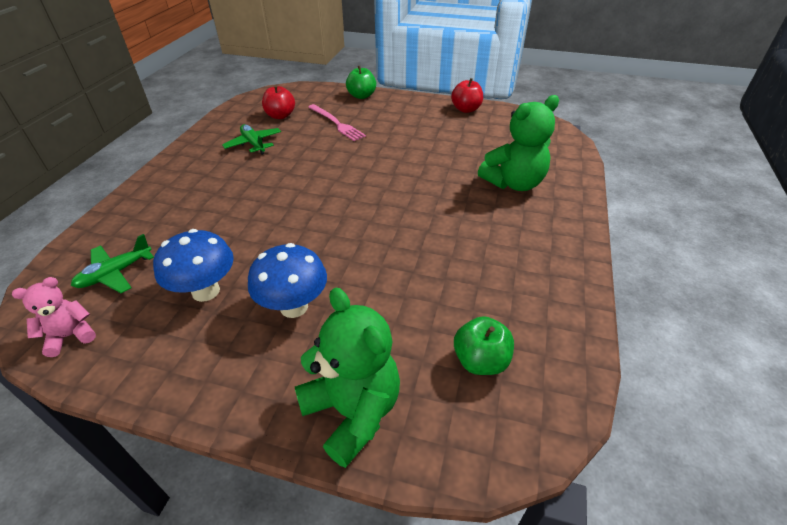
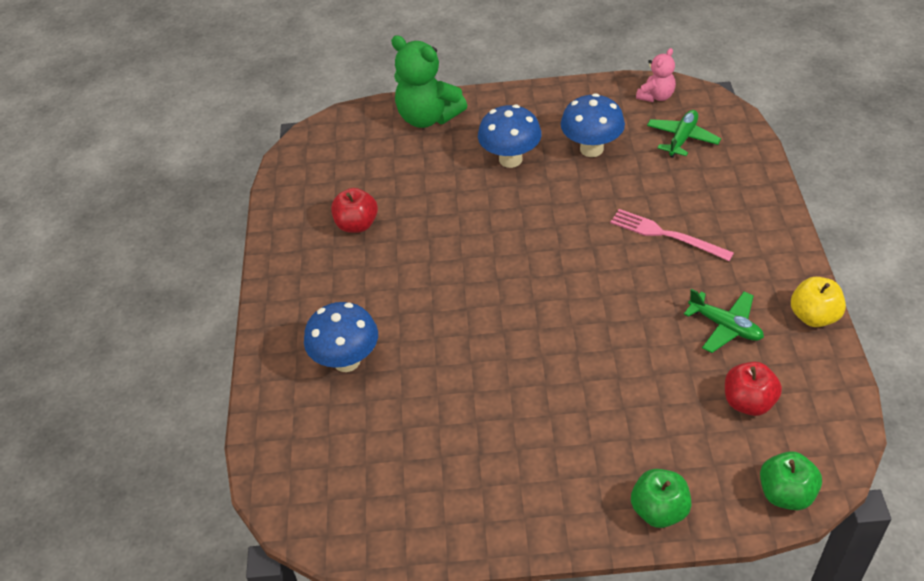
camera: 165 degrees right, 5 degrees up
(200, 137) = (814, 316): none -> yellow apple
(336, 123) = (645, 411): pink fork -> pink fork (666, 235)
(466, 109) = (452, 525): red apple -> red apple (357, 225)
(480, 361) = (352, 166): green apple -> green apple (786, 494)
(514, 183) = (347, 361): green teddy bear -> blue mushroom

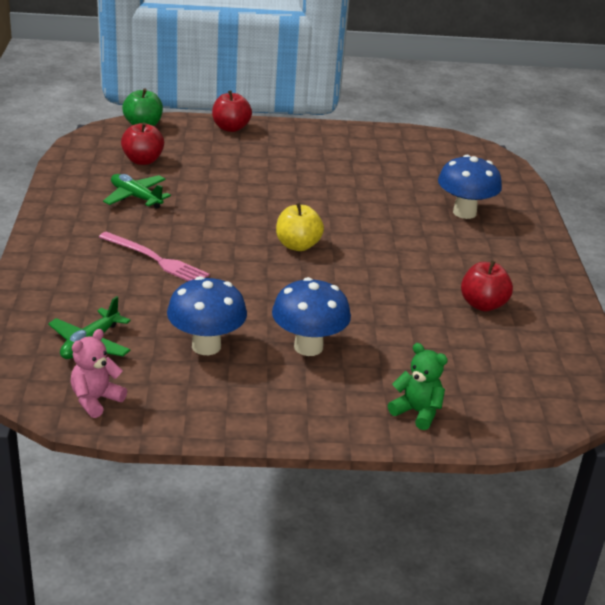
camera: 175 degrees right, 15 degrees down
(428, 117) = (417, 412): green teddy bear -> green teddy bear, size x0.55
(659, 510) = (231, 128): green apple -> red apple
(814, 316) = (57, 195): yellow apple -> yellow apple (297, 245)

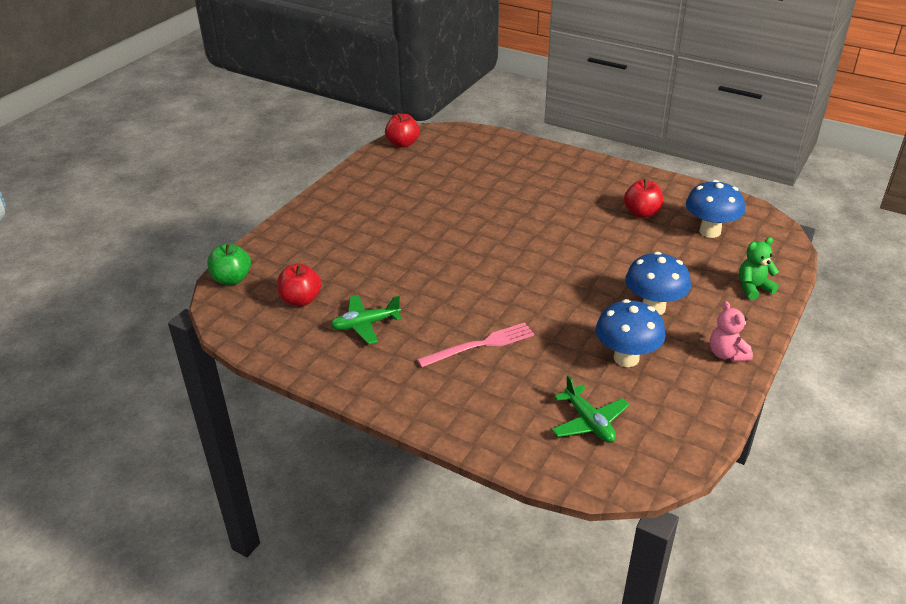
camera: 55 degrees left, 5 degrees up
(96, 400) = (671, 442): pink teddy bear -> pink teddy bear (726, 354)
(231, 128) = (286, 232): red apple -> red apple (402, 143)
(297, 245) = (510, 264): yellow apple -> none
(464, 212) = (518, 174): blue mushroom -> blue mushroom (710, 231)

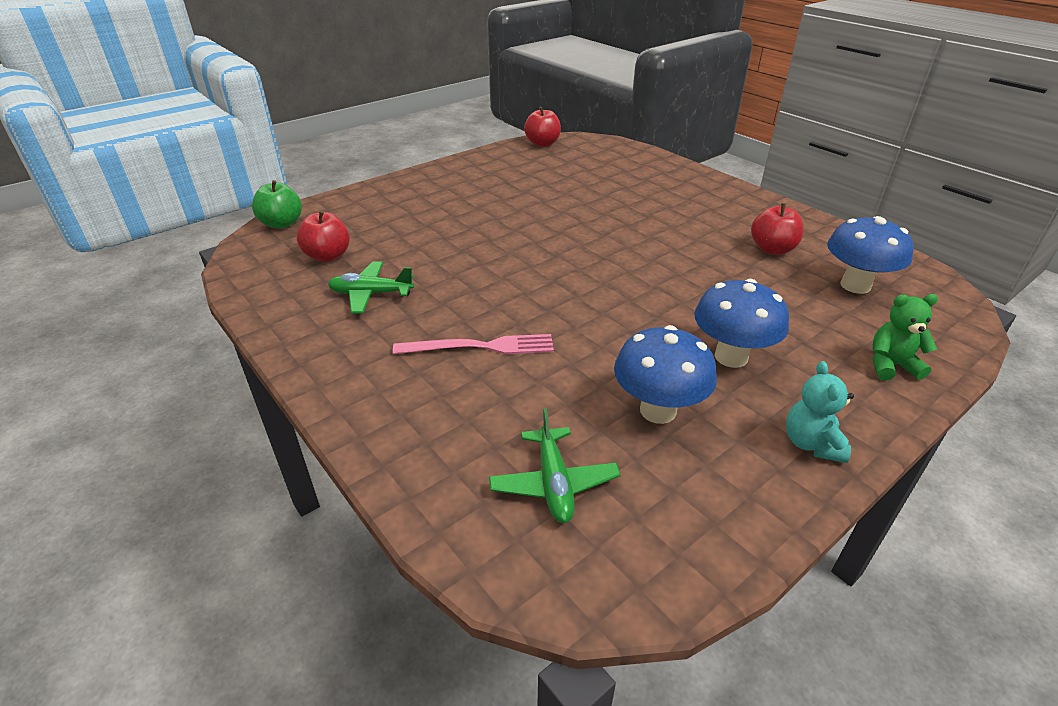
camera: 20 degrees right, 0 degrees up
(726, 354) = (811, 443): pink teddy bear -> turquoise teddy bear

